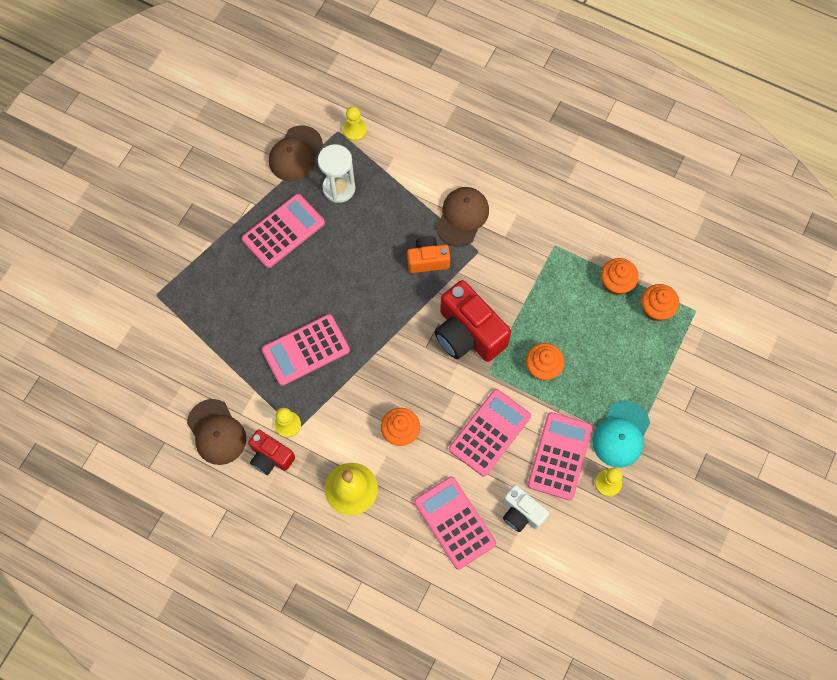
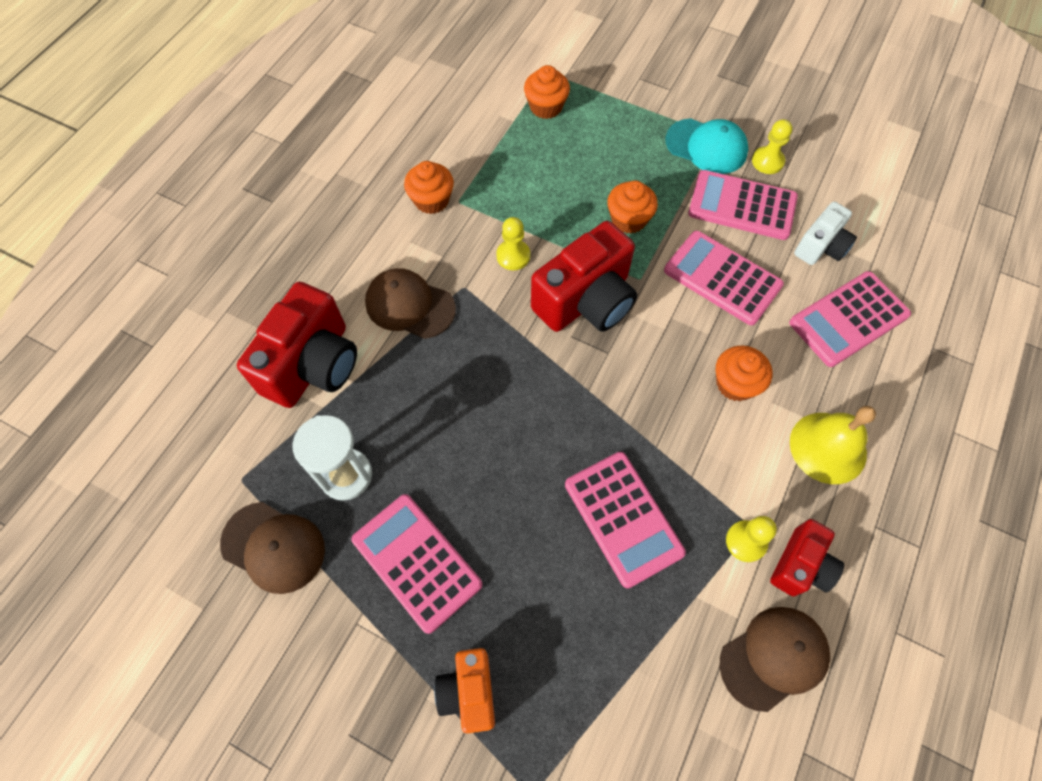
camera: 90 degrees left, 5 degrees down
(354, 130) = (244, 453): yellow pawn -> yellow pawn (513, 256)
(416, 161) = (312, 364): none -> red camera
(428, 260) = (475, 349): orange camera -> orange camera (469, 692)
(616, 283) = (512, 142): orange cupcake -> orange cupcake (431, 200)

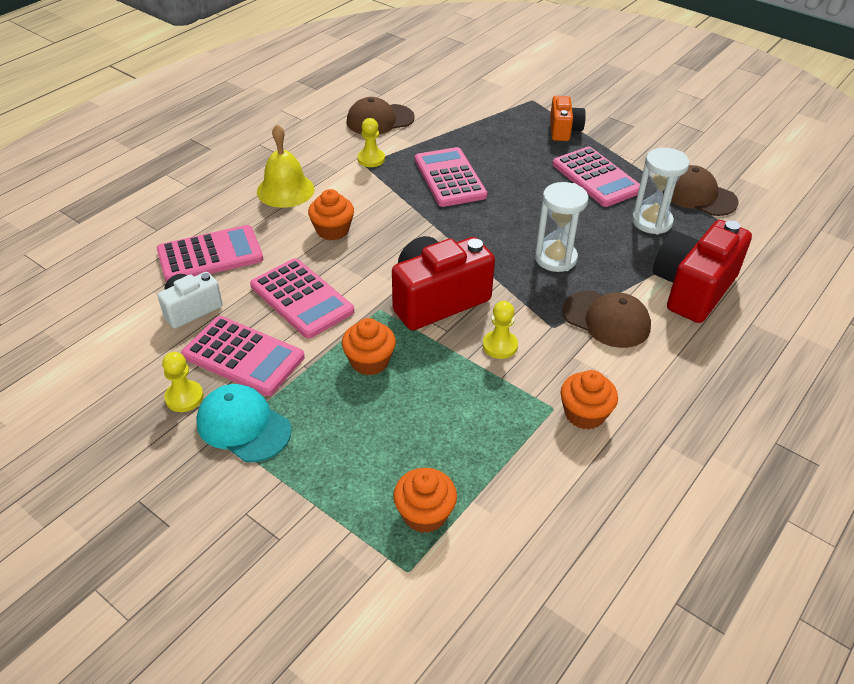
camera: 170 degrees left, 20 degrees down
(466, 385) = (555, 258): none -> white hourglass
(800, 565) = (342, 146): red camera -> none

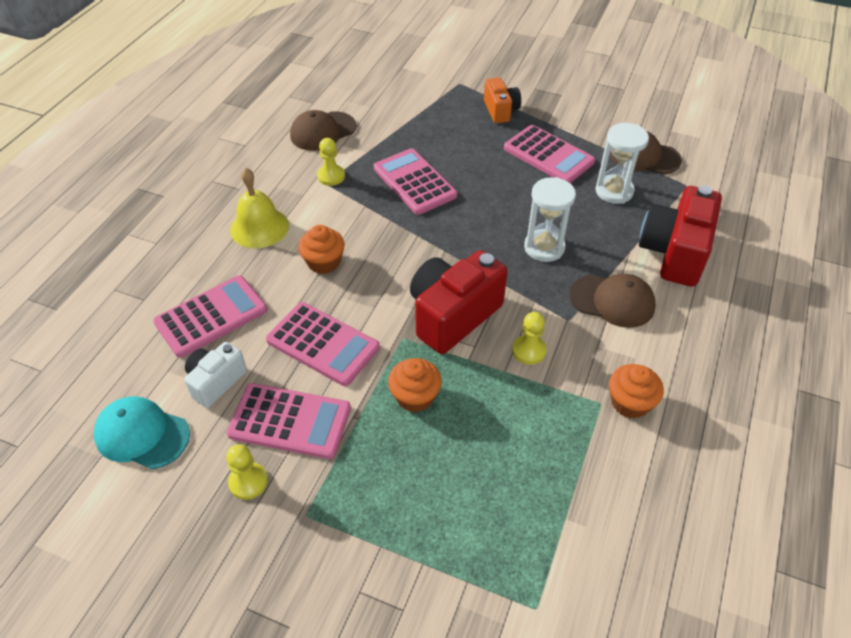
camera: 15 degrees left, 5 degrees up
(243, 426) = (320, 497): turquoise cap -> turquoise cap (142, 434)
(424, 514) = (528, 544): orange cupcake -> none

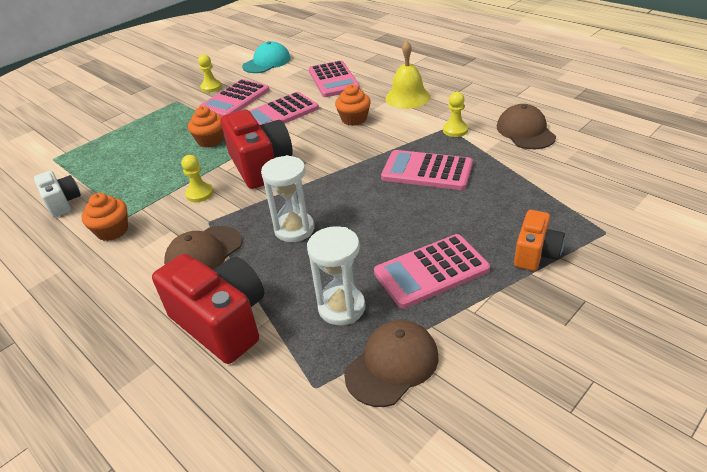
camera: 115 degrees right, 10 degrees down
(216, 382) = (282, 80): white camera -> white camera (62, 203)
(414, 182) = (427, 171): pink calculator -> pink calculator turned 150 degrees counterclockwise
(500, 110) = (535, 253): orange camera -> orange camera turned 75 degrees counterclockwise

